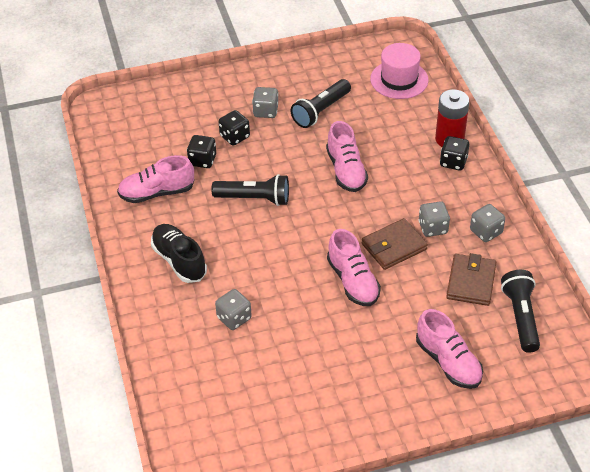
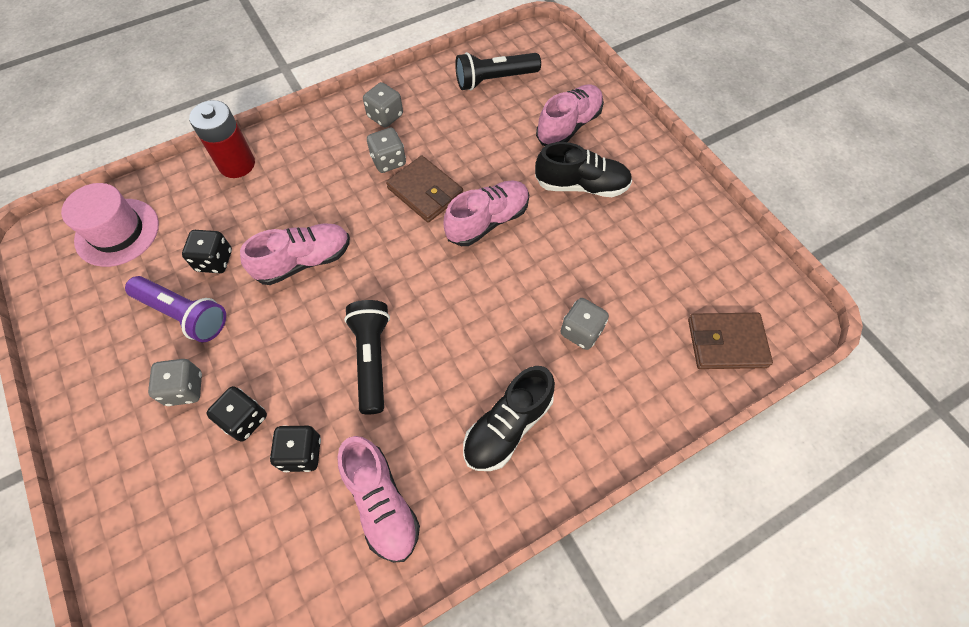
camera: 105 degrees left, 15 degrees up
(320, 111) = (184, 314): black flashlight -> purple flashlight
(374, 354) = (581, 185): none -> black shoe
(453, 162) = (277, 156): black dice -> black dice (214, 261)
(471, 282) = (460, 120): brown wallet -> brown wallet (726, 343)

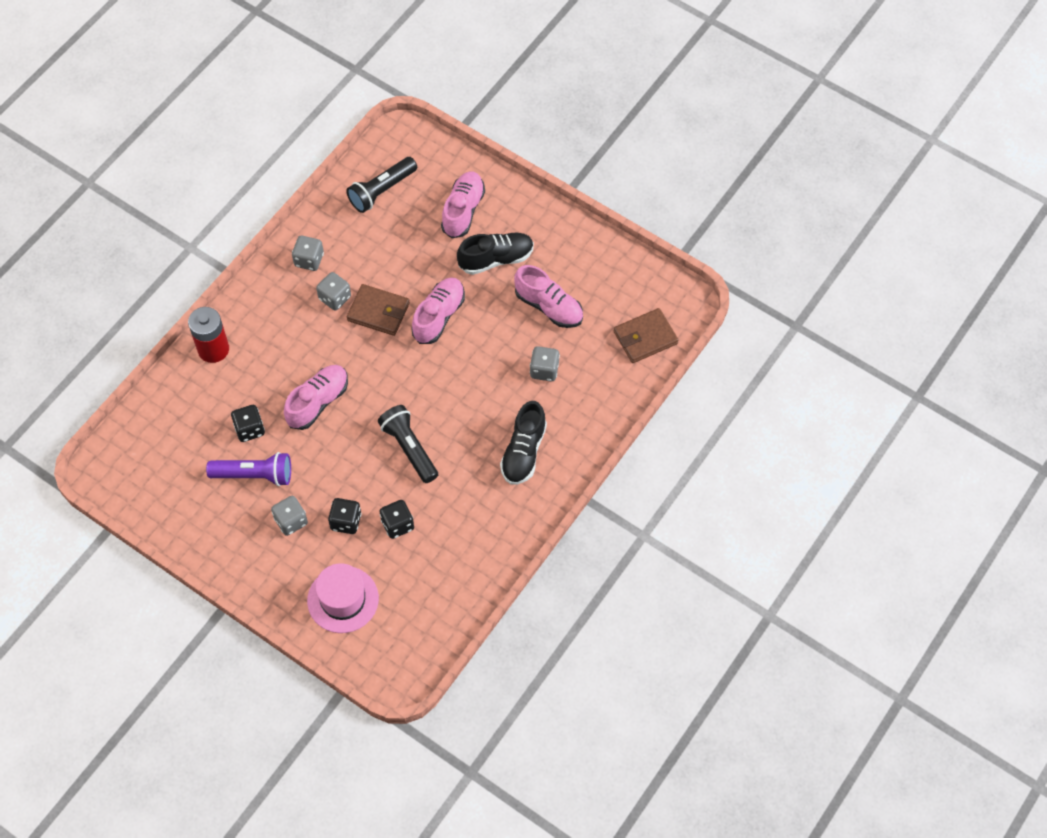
camera: 25 degrees left, 0 degrees up
(117, 232) = (157, 440): pink hat -> pink hat (343, 599)
(381, 503) = (466, 530): pink shoe -> pink shoe (549, 306)

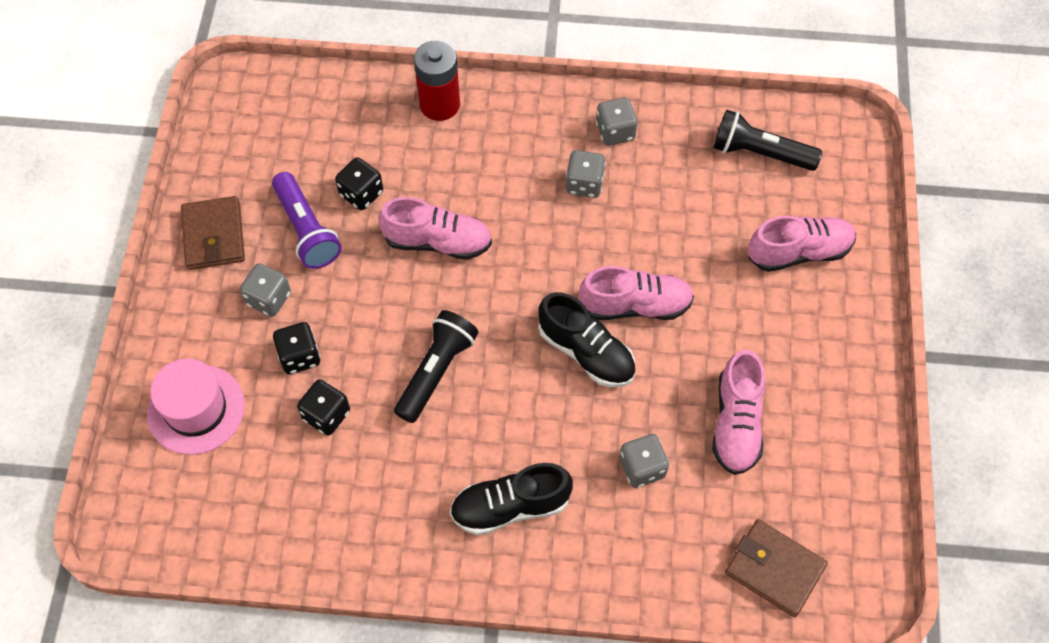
camera: 60 degrees right, 0 degrees up
(378, 312) = (597, 238): brown wallet -> brown wallet (214, 236)
(496, 259) = (759, 325): black shoe -> black shoe (586, 352)

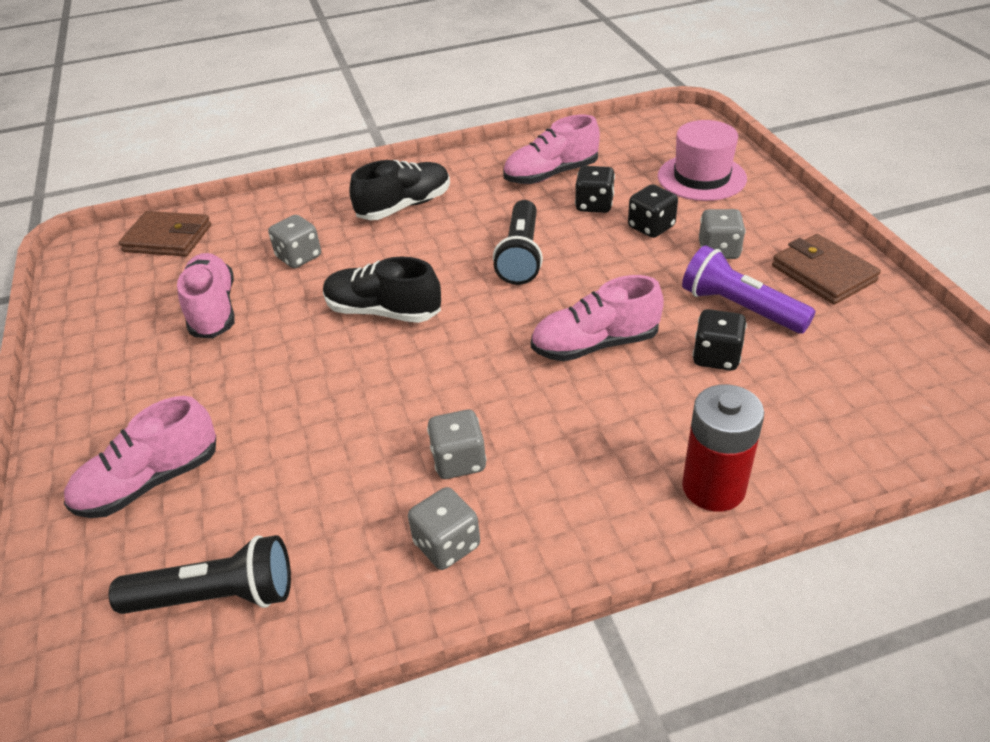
camera: 160 degrees right, 20 degrees down
(635, 305) = (345, 363): pink shoe -> pink shoe (551, 174)

